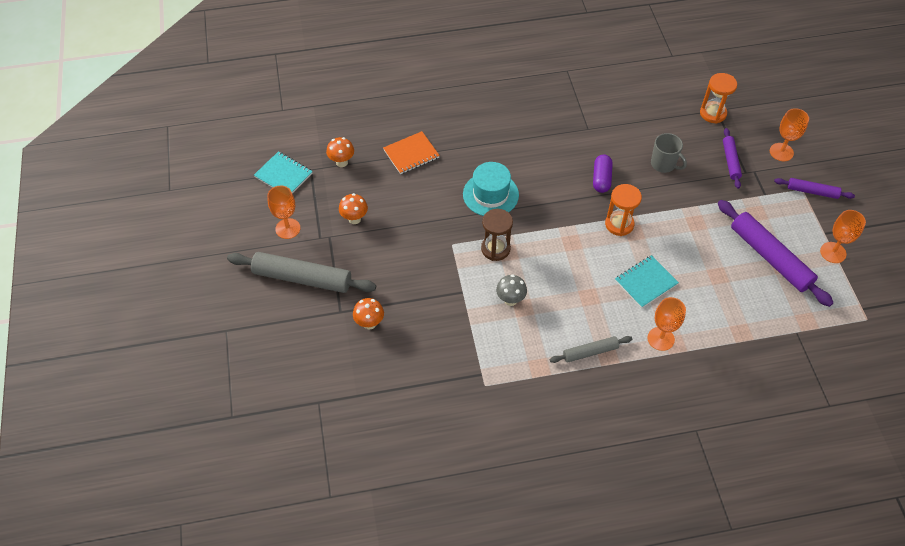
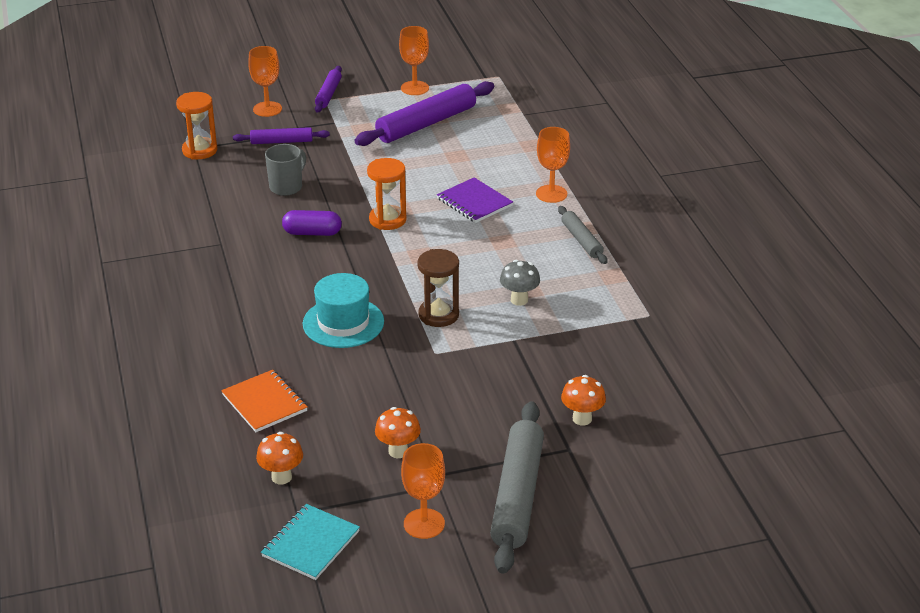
camera: 95 degrees left, 20 degrees down
(646, 282) = (474, 202): turquoise notebook -> purple notebook

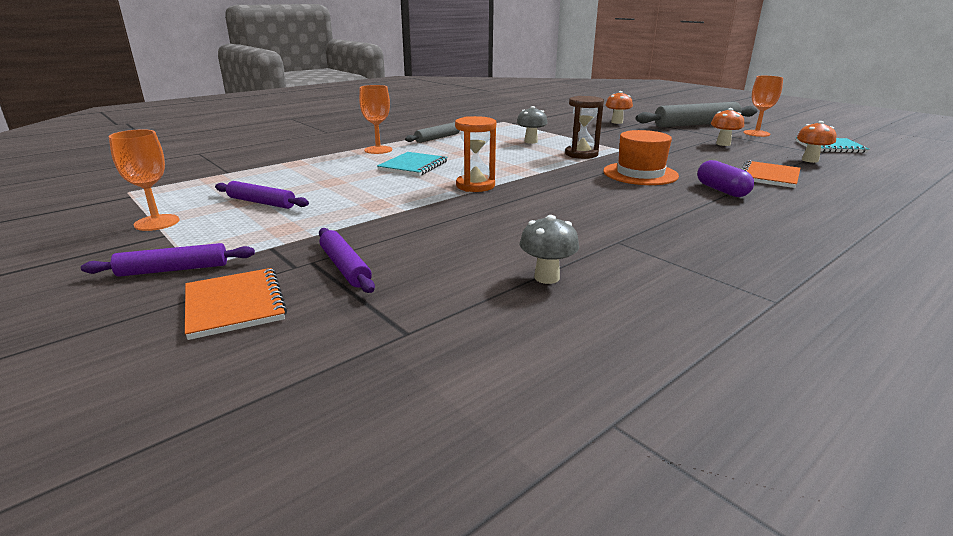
camera: 115 degrees left, 10 degrees down
(199, 150) = (413, 324): orange hourglass -> none
(203, 200) = (546, 277): none -> grey mushroom
(267, 109) = (234, 305): orange goblet -> orange notebook
(286, 187) = (461, 237): grey mug -> none
(312, 233) = (535, 207): purple capsule -> purple capsule (722, 190)
(343, 323) = (640, 174): turquoise hat -> orange hat
(426, 124) = (261, 202): purple rolling pin -> purple rolling pin, size x0.54
(474, 202) = (413, 166): purple notebook -> turquoise notebook

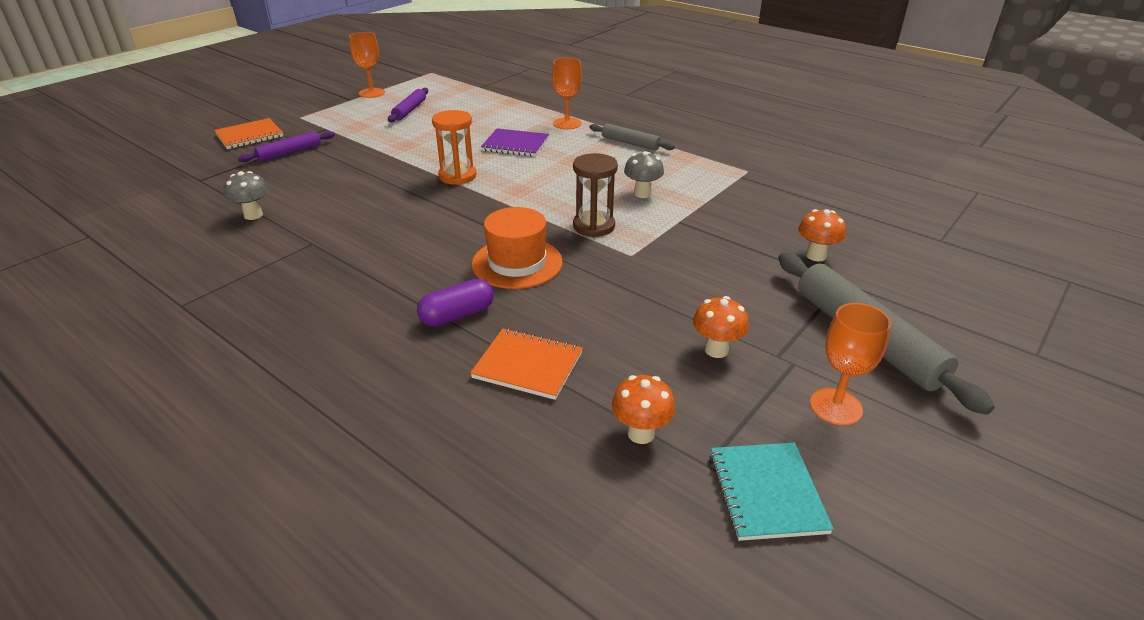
camera: 80 degrees right, 10 degrees up
(173, 269) = (298, 113): purple rolling pin -> none
(413, 166) = (515, 144): turquoise notebook -> purple notebook

